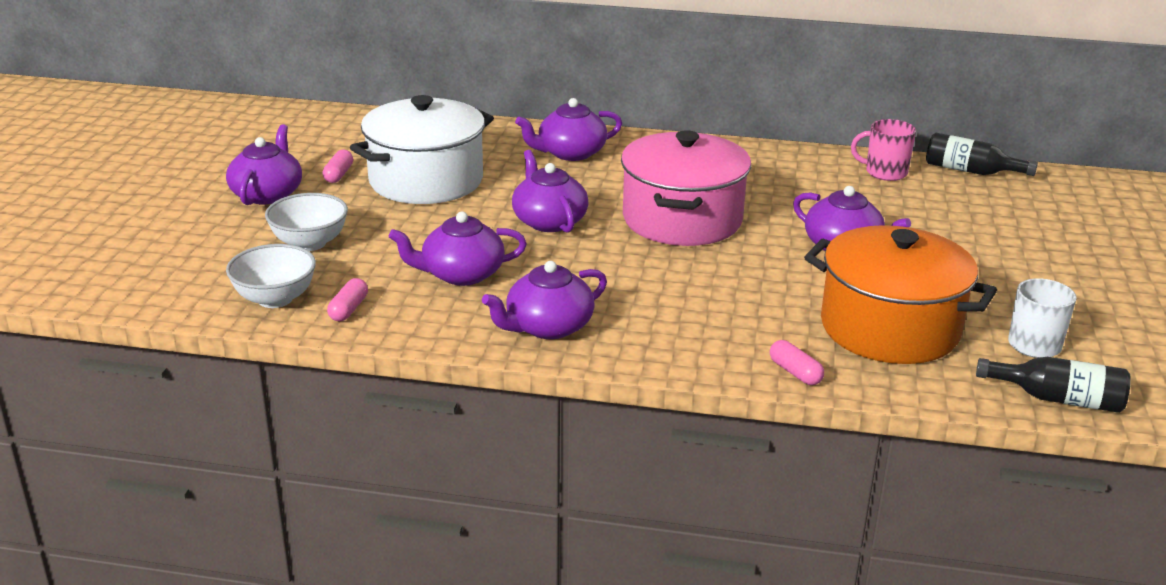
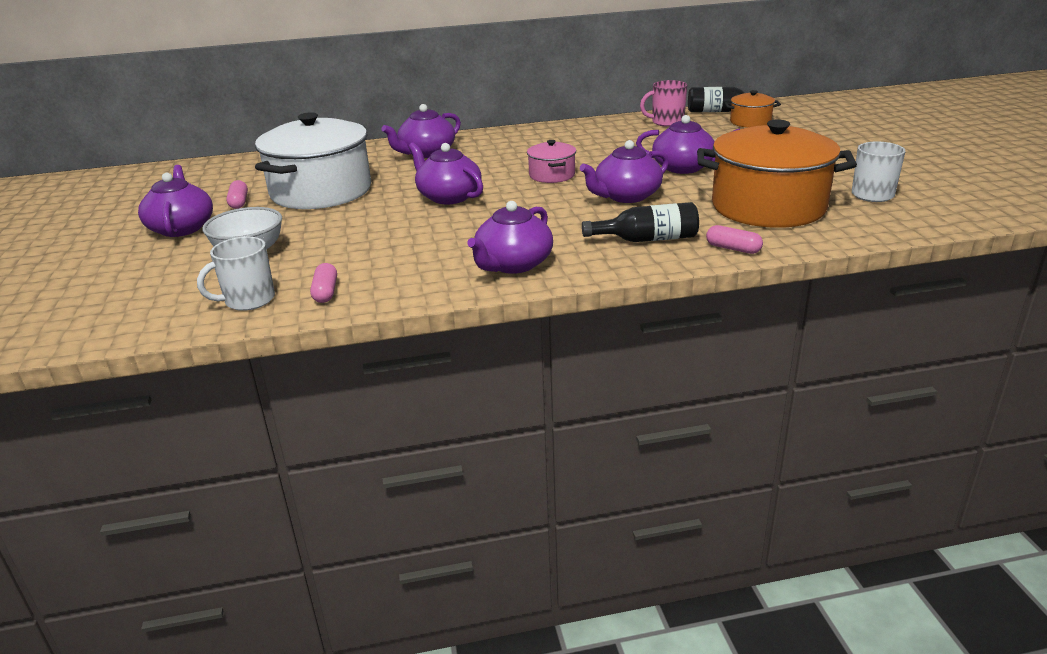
camera: 20 degrees left, 0 degrees up
(275, 299) = (248, 300): white bowl -> white mug
(461, 274) = (406, 246): purple teapot -> purple teapot (626, 196)
(682, 219) = (552, 175): pink pot -> pink pot, size x0.46
(991, 197) = (750, 122): none -> orange pot
(1058, 399) = (924, 221): black bottle -> black bottle (647, 239)

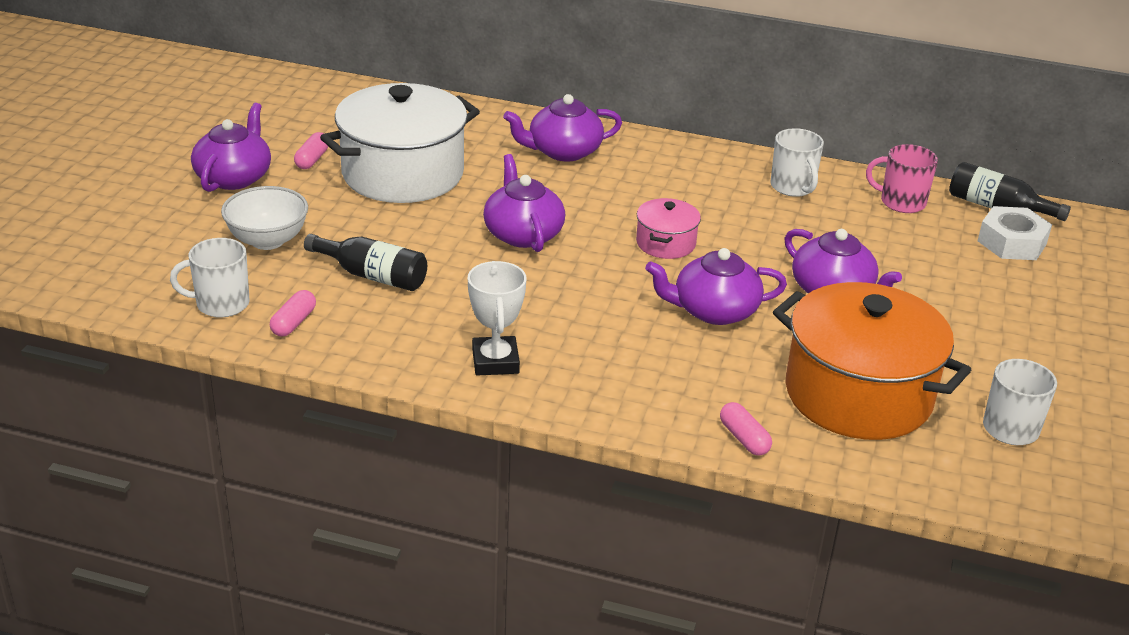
camera: 25 degrees right, 5 degrees up
(513, 264) = (495, 361): purple teapot -> white trophy
(595, 132) = (793, 187): none -> white mug
(647, 239) = (667, 385): black bottle -> black bottle (372, 275)
(750, 122) = (1012, 242): orange pot -> white nut

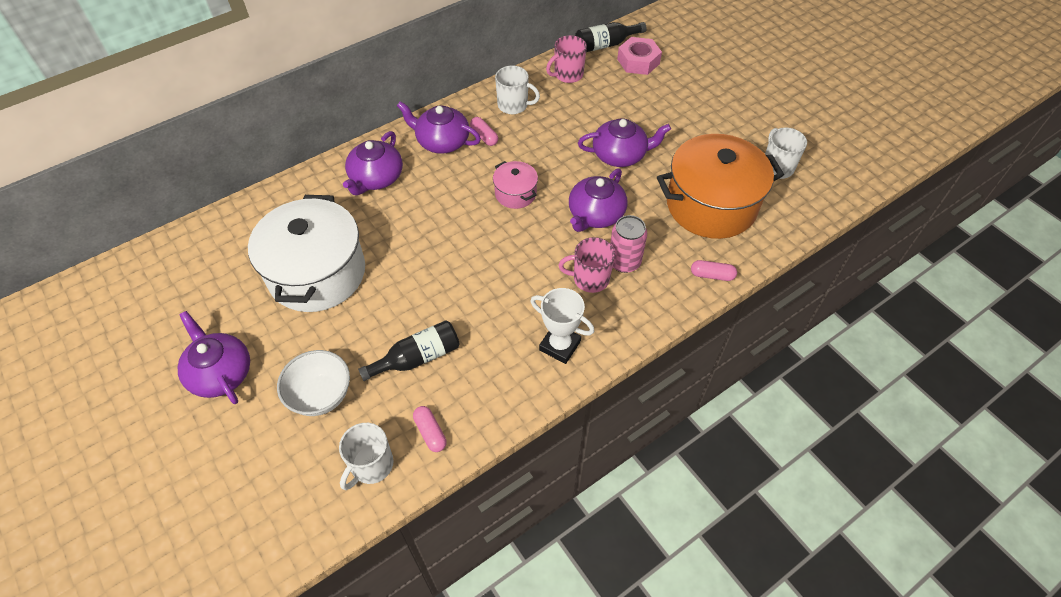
camera: 50 degrees left, 20 degrees up
(312, 159) = (246, 313): pink capsule -> pink capsule (484, 136)
(523, 234) = (444, 253): purple teapot -> purple teapot (442, 141)
(614, 345) = (590, 279): none -> pink mug
(672, 360) = (624, 262): none -> pink can
(1012, 242) = (638, 61): white nut -> pink nut

